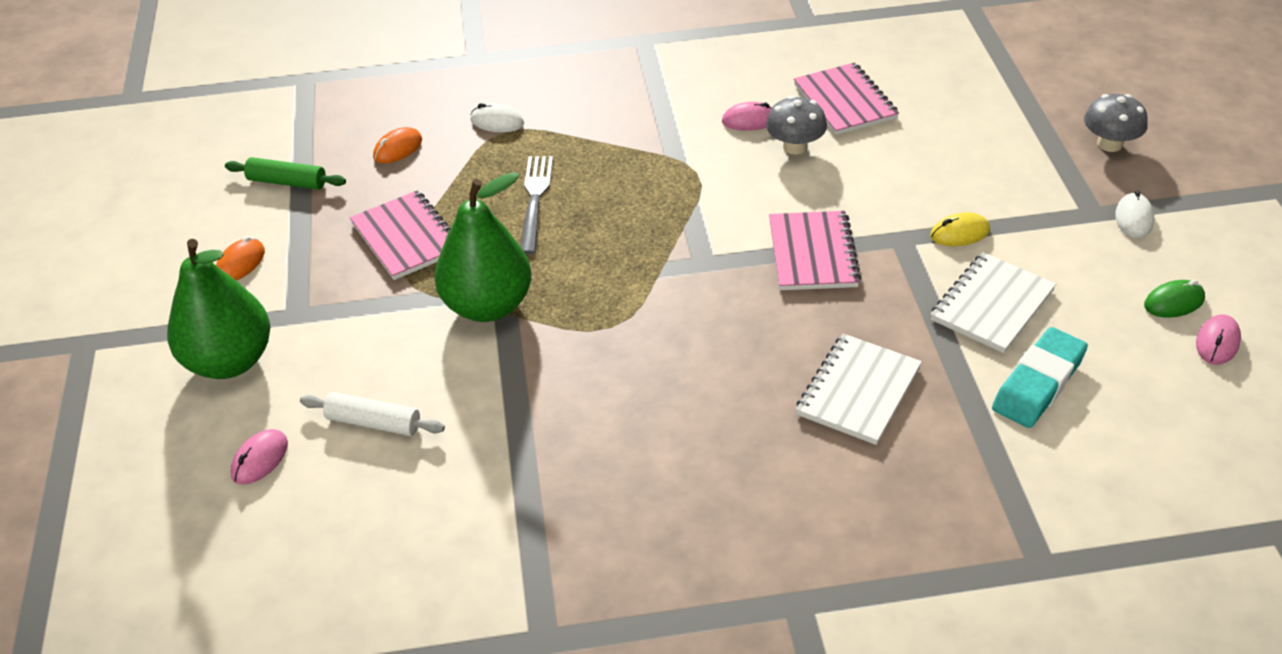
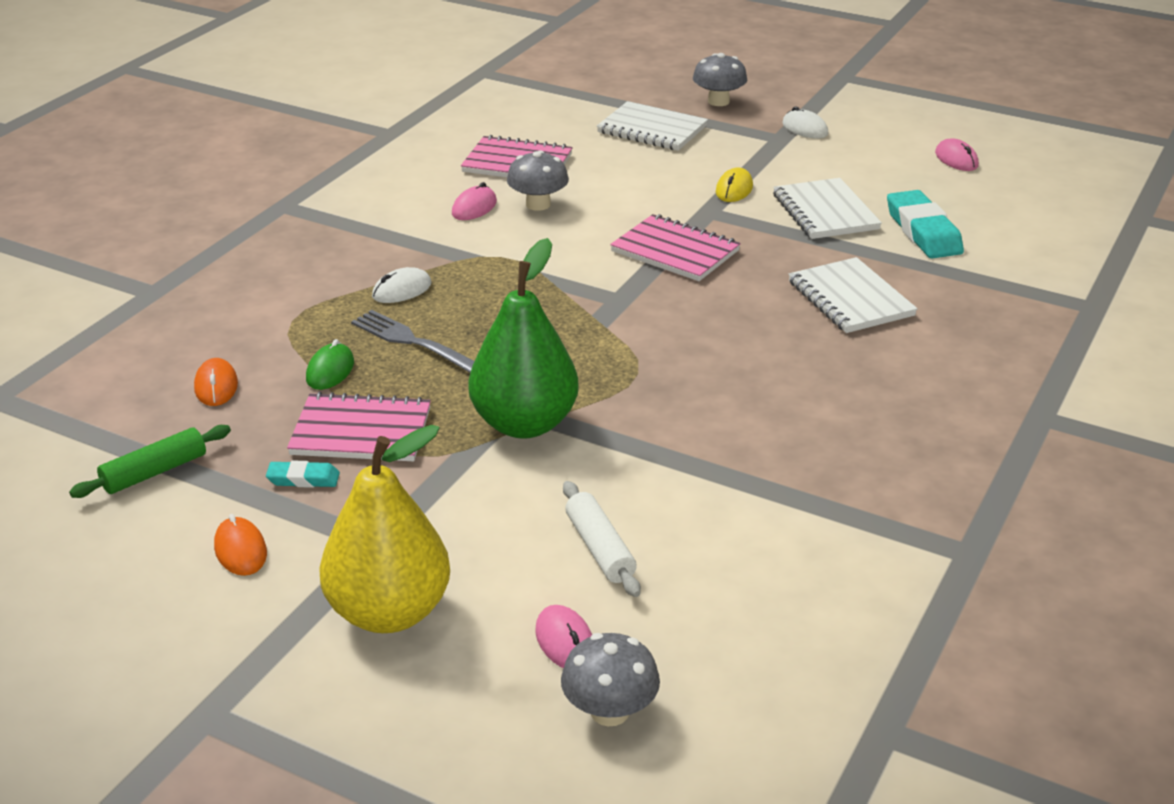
camera: 55 degrees left, 10 degrees down
(205, 519) = (609, 711): none -> grey mushroom
(229, 361) = (389, 612): green pear -> yellow pear
(333, 244) = (303, 479): none -> turquoise eraser
(373, 422) = (600, 549): white rolling pin -> white rolling pin turned 75 degrees counterclockwise
(497, 122) = (271, 319): white mouse -> white mouse (402, 290)
(1001, 136) = (652, 129): none -> white notebook
(1174, 302) = (902, 154): green mouse -> green mouse (330, 371)

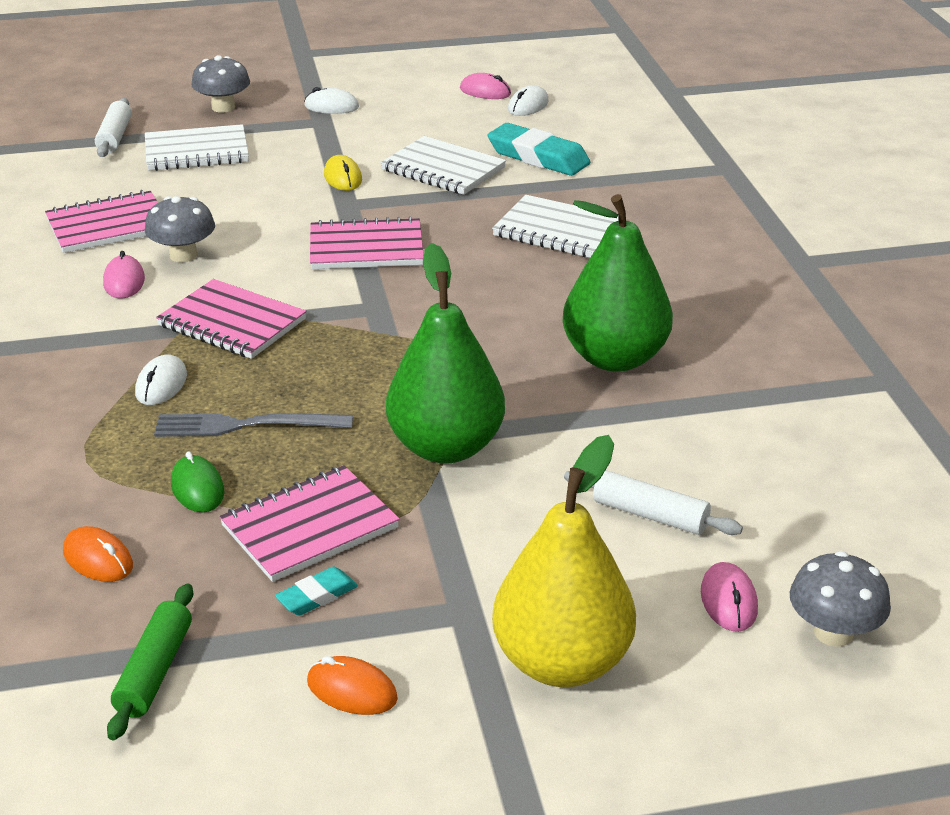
camera: 40 degrees left, 0 degrees up
(504, 267) = (232, 323): none -> pink notebook
(565, 642) = (728, 601): pink mouse -> pink mouse turned 60 degrees clockwise
(609, 98) = (115, 137): none -> white rolling pin
(747, 419) = (614, 358): none -> green pear
(978, 184) = (528, 106): none -> white mouse

